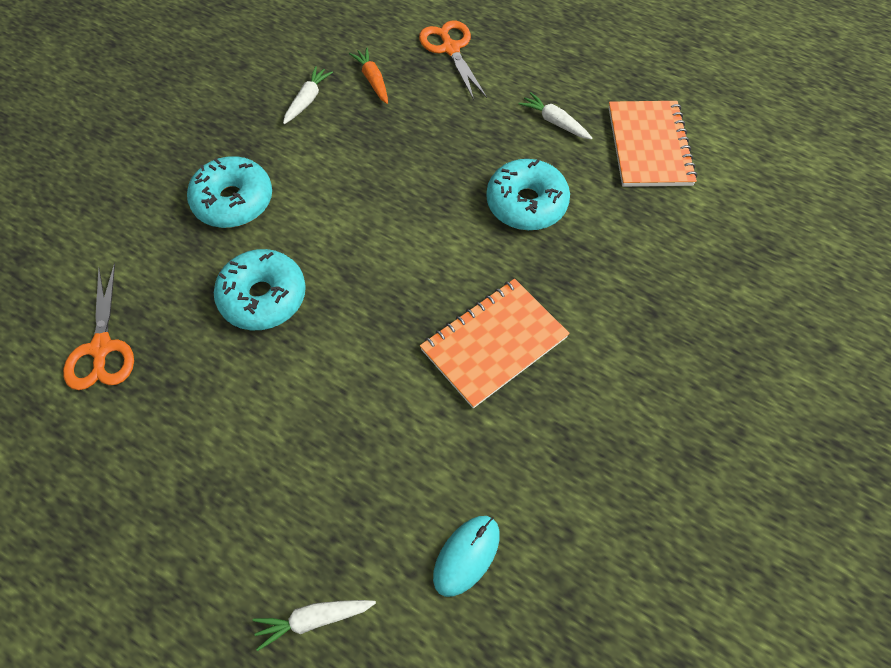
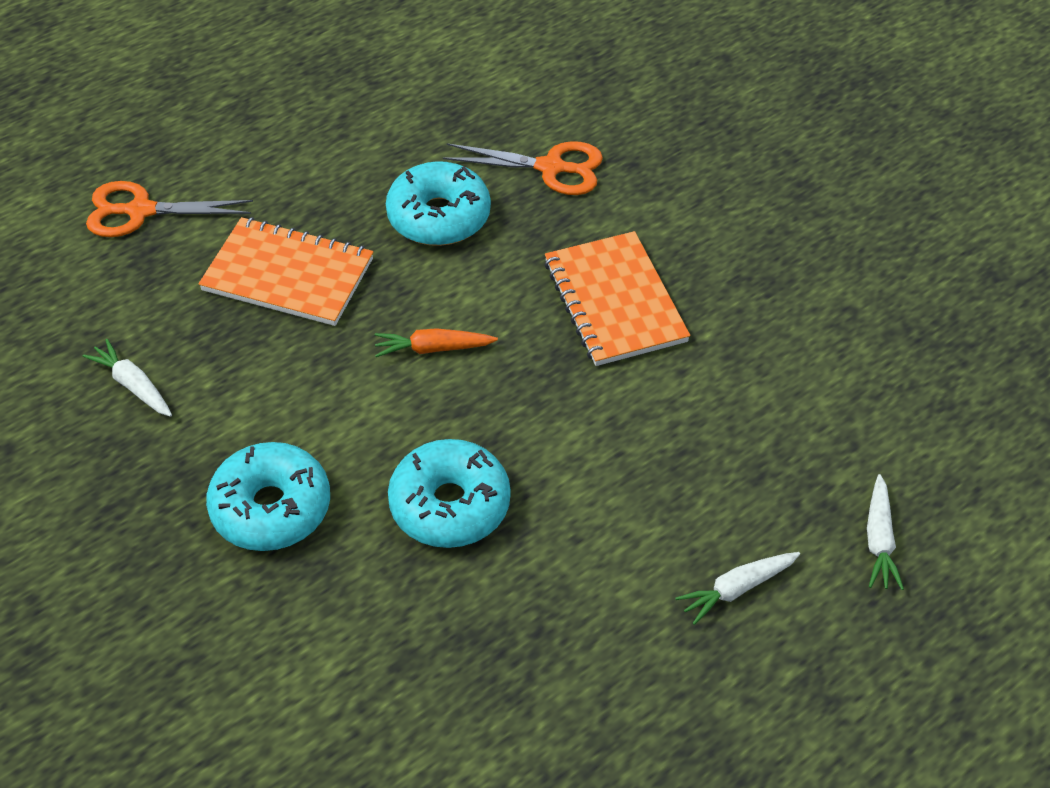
camera: 70 degrees left, 10 degrees down
(102, 348) = (447, 705): orange scissors -> orange scissors (551, 168)
(372, 80) = (143, 305): orange carrot -> orange carrot (433, 349)
(466, 555) = (848, 394): turquoise mouse -> none
(554, 122) = (330, 154): white carrot -> white carrot (736, 589)
(649, 146) = (414, 89): orange notebook -> orange notebook (288, 275)

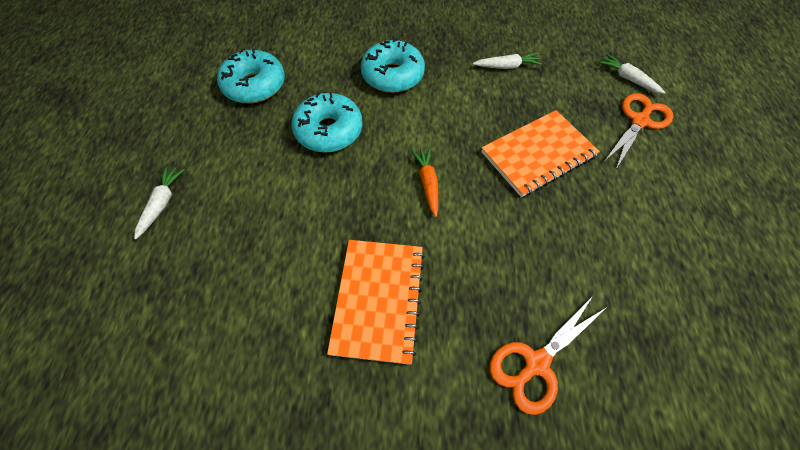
camera: 130 degrees right, 10 degrees up
(433, 349) = (427, 183): orange carrot -> orange carrot turned 45 degrees counterclockwise
(439, 217) = (534, 255): turquoise donut -> turquoise donut (255, 85)
(615, 301) = (378, 300): orange notebook -> orange notebook turned 75 degrees clockwise
(879, 540) = (97, 292): white carrot -> white carrot (627, 79)

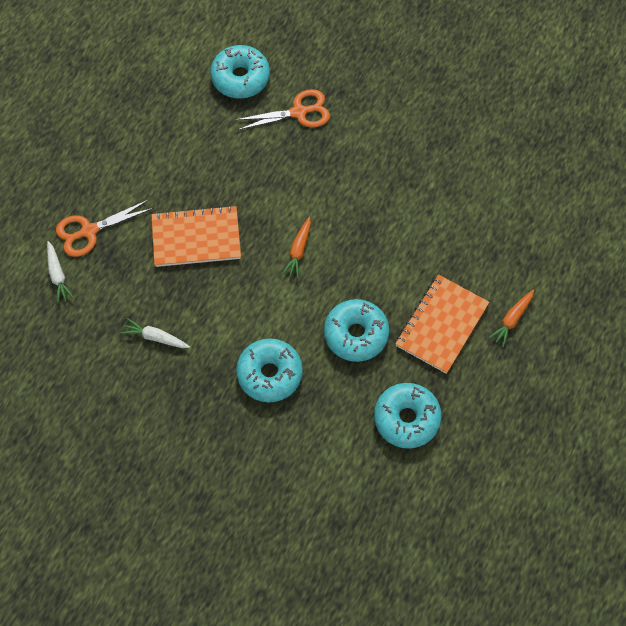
camera: 155 degrees left, 5 degrees up
(162, 203) = (512, 319): white carrot -> orange carrot
(378, 300) = (376, 184): orange notebook -> orange notebook (441, 325)
(652, 383) = (240, 77): none -> turquoise donut

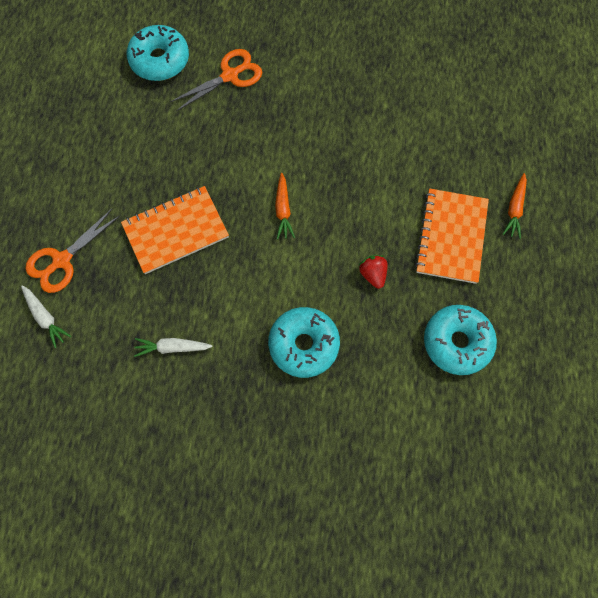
camera: 20 degrees left, 5 degrees up
(356, 334) = (373, 274): turquoise donut -> red strawberry

